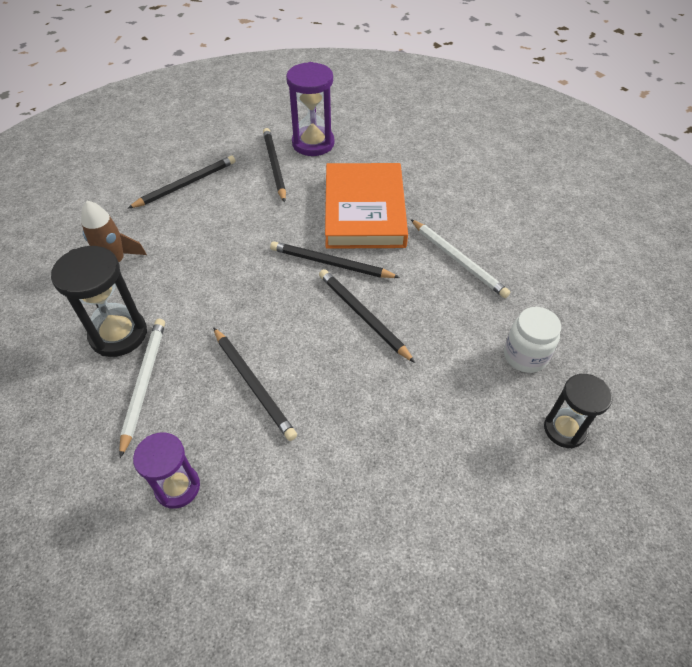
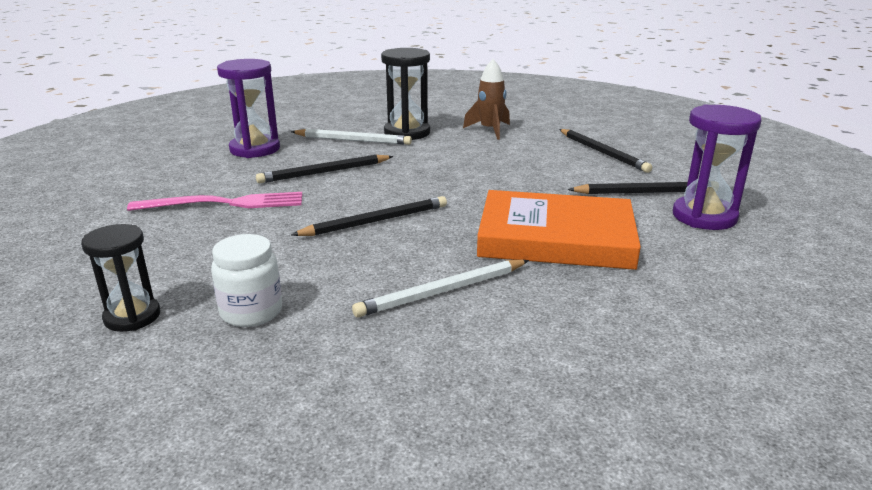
camera: 100 degrees right, 25 degrees down
(177, 487) = (255, 149): purple hourglass -> purple hourglass, size x1.51
(331, 263) = (462, 211): black pencil -> none
(352, 451) = (224, 203): none -> pink fork

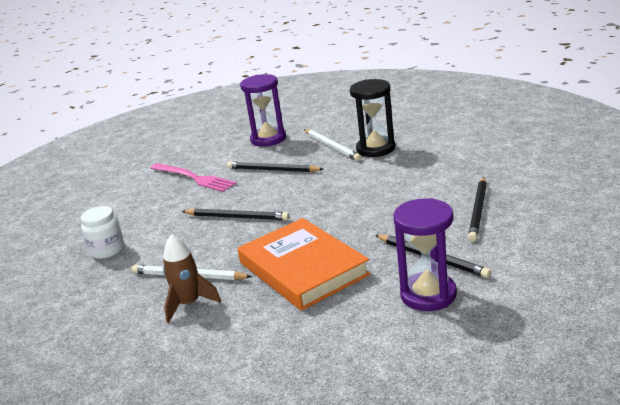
camera: 50 degrees right, 0 degrees up
(132, 317) = (71, 233): black hourglass -> none
(490, 130) = (436, 162): brown rocket -> brown rocket (189, 304)

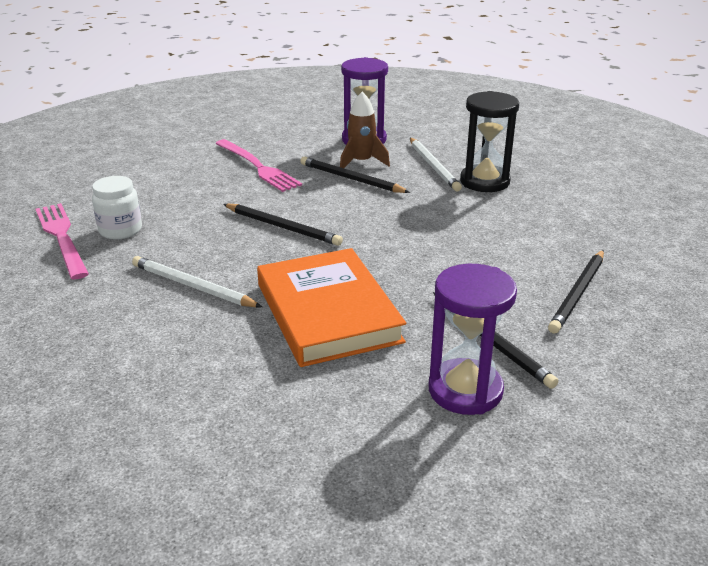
camera: 10 degrees right, 5 degrees up
(61, 267) = (62, 237): none -> pink fork
(189, 304) = (176, 322): brown rocket -> brown rocket (361, 162)

